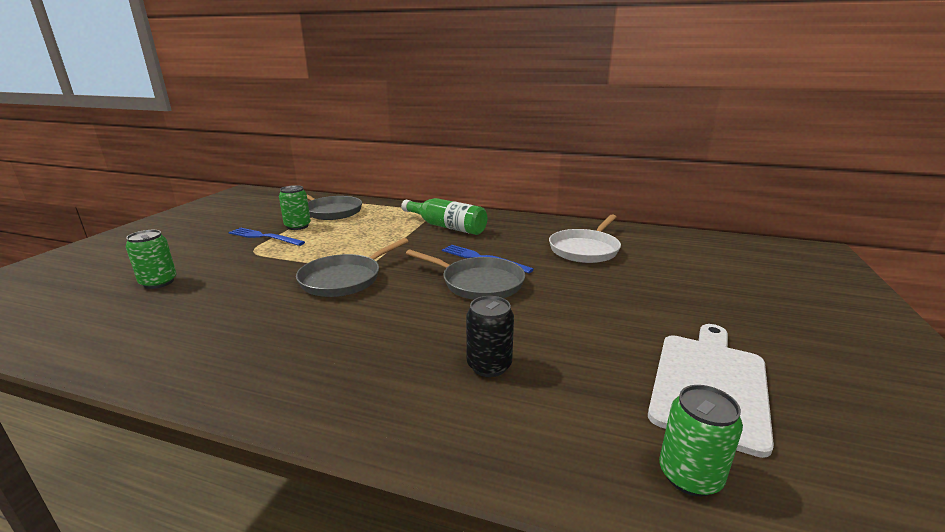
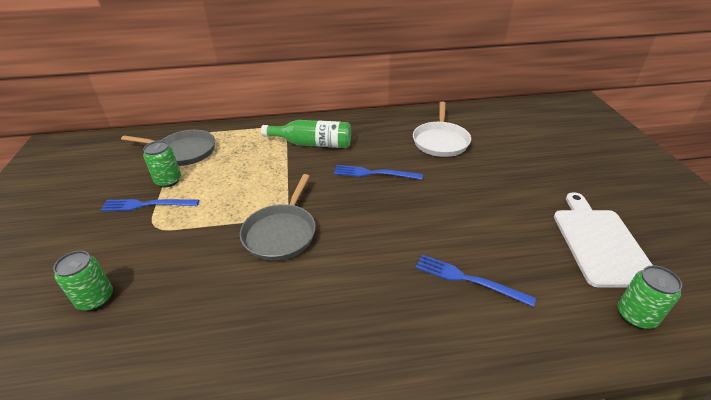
camera: 25 degrees left, 15 degrees up
(479, 283) = (394, 201): grey pan -> none
(489, 365) = (468, 279): black can -> blue fork

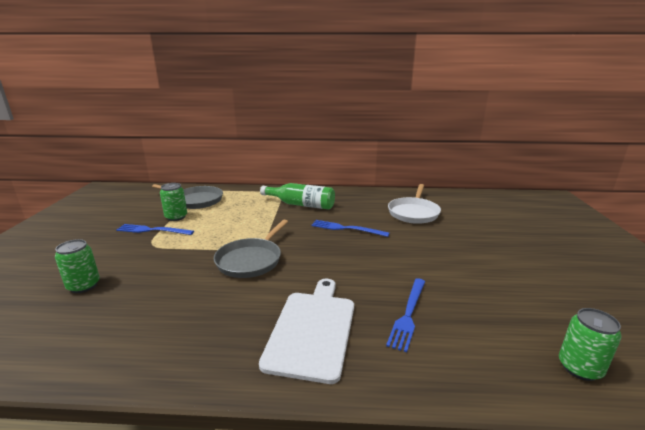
camera: 10 degrees right, 15 degrees down
(468, 279) = (408, 314): blue fork -> blue fork turned 105 degrees counterclockwise
(600, 243) = (552, 302): white cutting board -> white cutting board (312, 330)

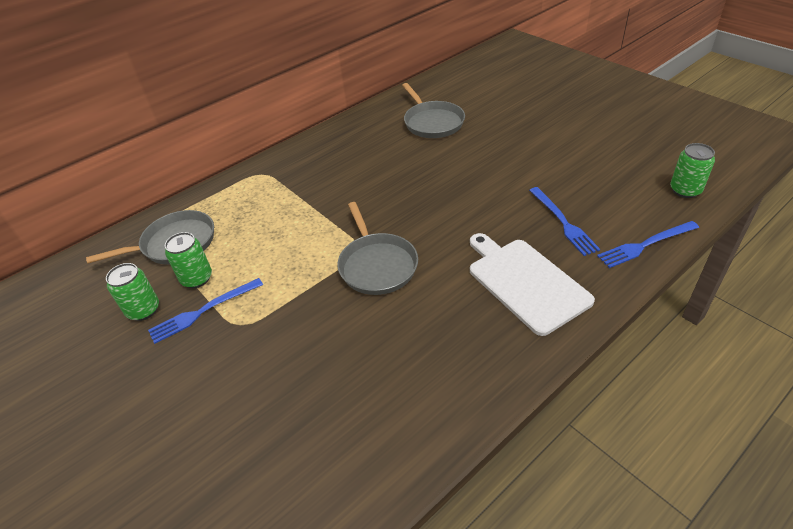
camera: 40 degrees left, 20 degrees up
(83, 286) = (263, 412): green can -> green can (143, 310)
(301, 204) = (313, 175): green bottle -> none
(346, 229) = (404, 176): blue fork -> blue fork (645, 245)
(413, 213) = (432, 122): white pan -> grey pan

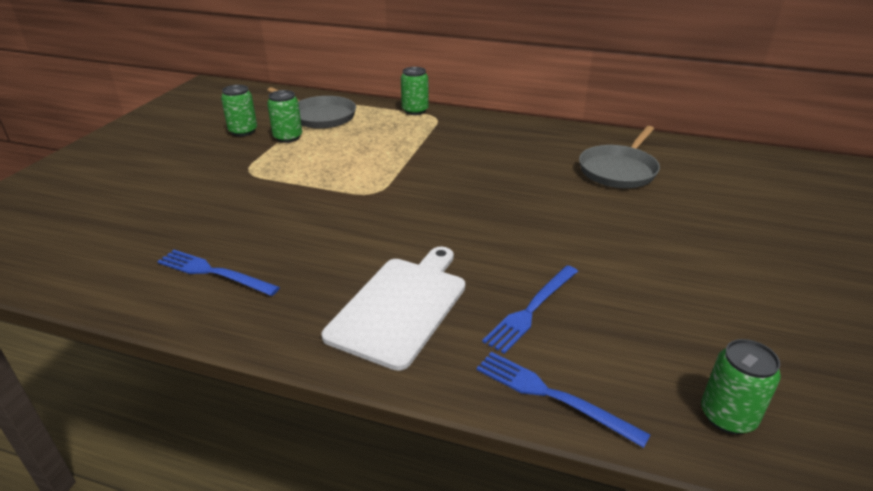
camera: 55 degrees right, 10 degrees down
(203, 311) = (254, 152): blue fork -> blue fork (213, 272)
(235, 181) = (415, 111): none -> green can
(377, 265) = (360, 209): grey pan -> none

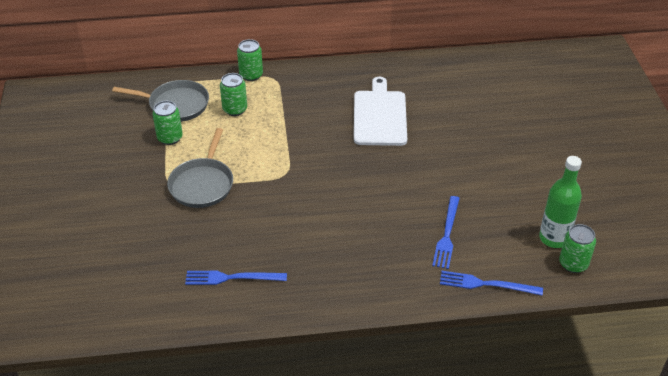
camera: 25 degrees left, 10 degrees up
(243, 131) = (124, 142): green can -> green can (235, 109)
(400, 306) = (371, 260): white cutting board -> white cutting board (380, 116)
(619, 170) = (442, 99): grey pan -> grey pan (202, 184)
(707, 366) = (554, 238): none -> green bottle

